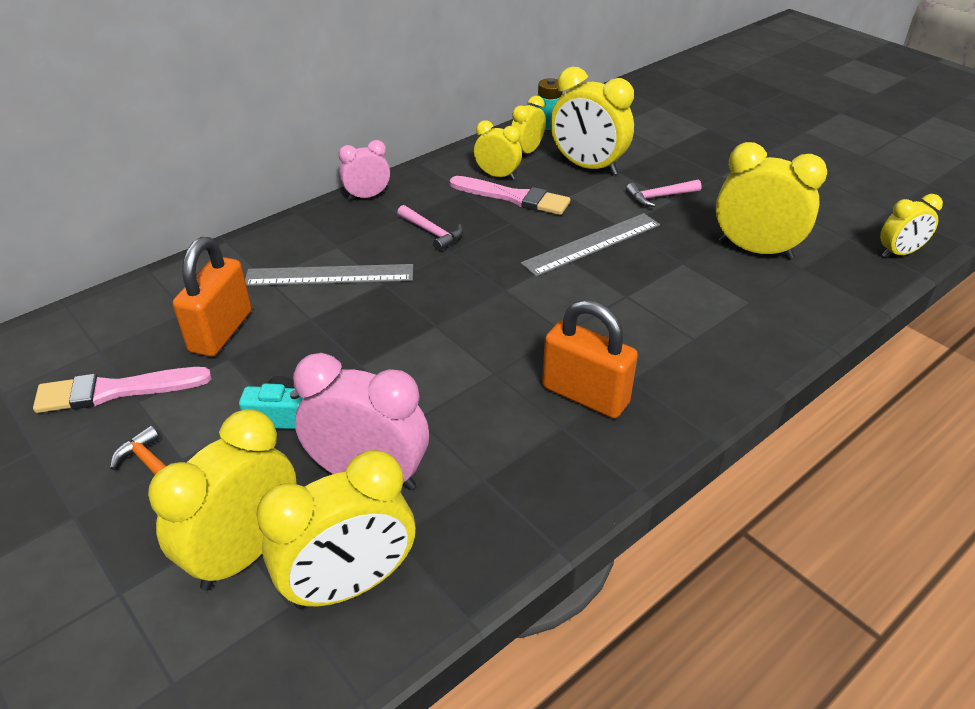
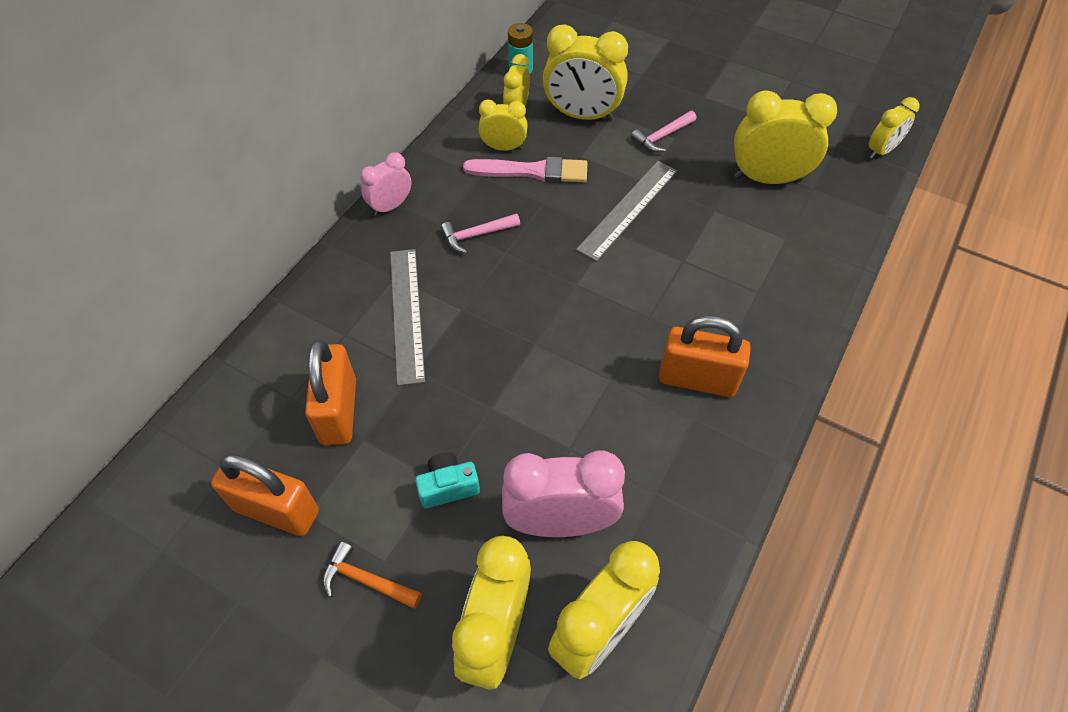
camera: 20 degrees left, 15 degrees up
(116, 391) = (276, 510): pink brush -> orange padlock
(329, 275) = (406, 314): grey ruler -> grey ruler turned 75 degrees counterclockwise
(432, 232) = (476, 235): pink hammer -> pink hammer turned 135 degrees clockwise

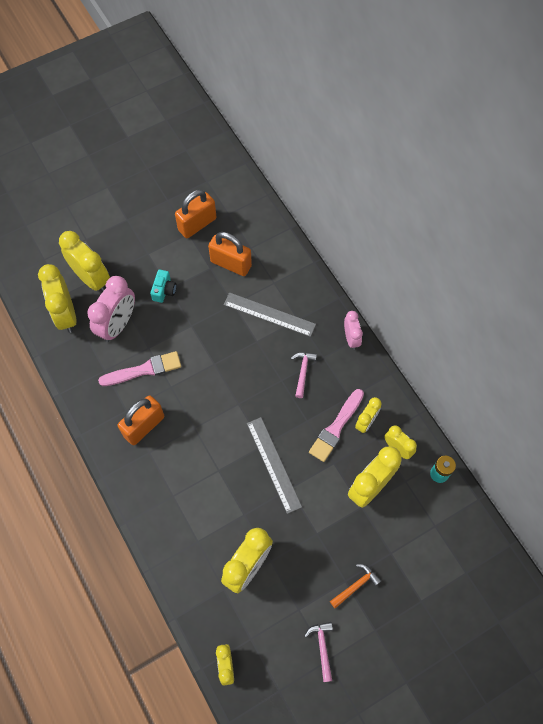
camera: 120 degrees right, 10 degrees up
(367, 580) = (144, 244): orange hammer -> orange hammer (356, 585)
(611, 432) = (144, 370): none -> pink brush
(662, 136) = (322, 525): pink hammer -> pink hammer (322, 647)

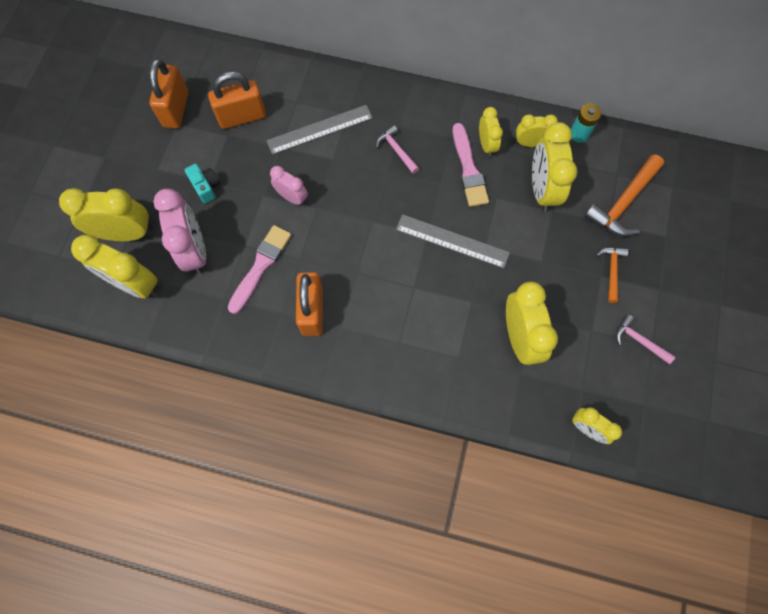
camera: 45 degrees left, 5 degrees up
(351, 338) = (406, 92): pink clock -> pink clock (292, 197)
(417, 549) = (623, 203): none -> orange hammer

